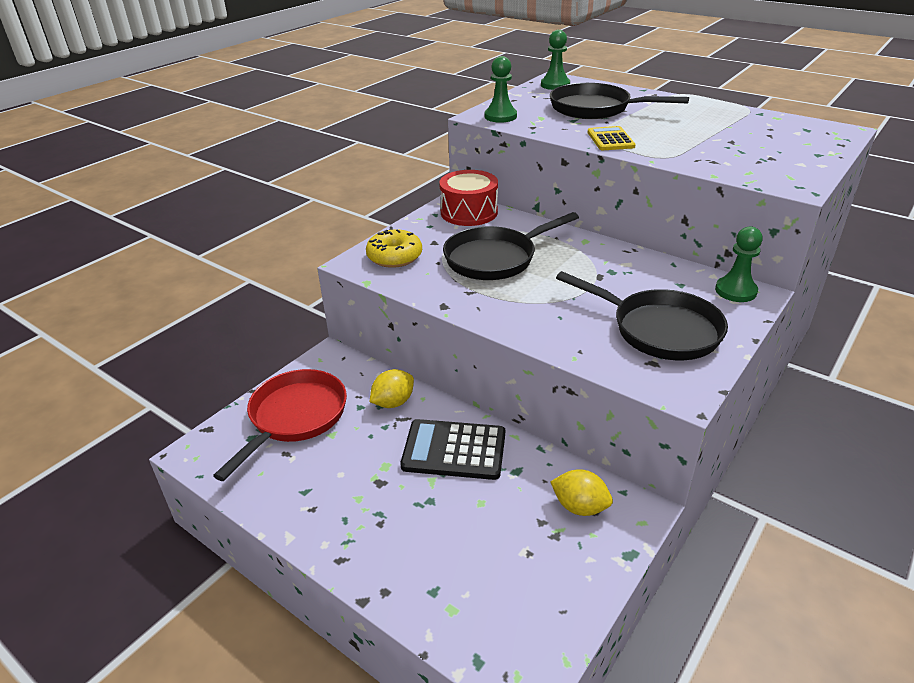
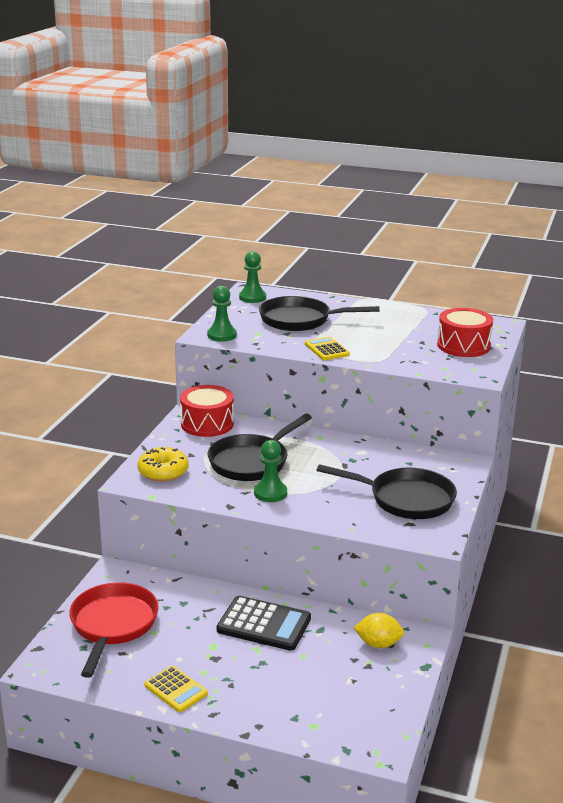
camera: 20 degrees left, 10 degrees down
(316, 515) = (176, 689): none -> yellow calculator
(393, 402) = (194, 599): yellow lemon -> none
(454, 450) = (264, 624): black calculator -> black calculator turned 150 degrees counterclockwise
(735, 291) = (452, 462): green pawn -> green pawn (270, 493)
(784, 150) = (463, 346): none -> red drum

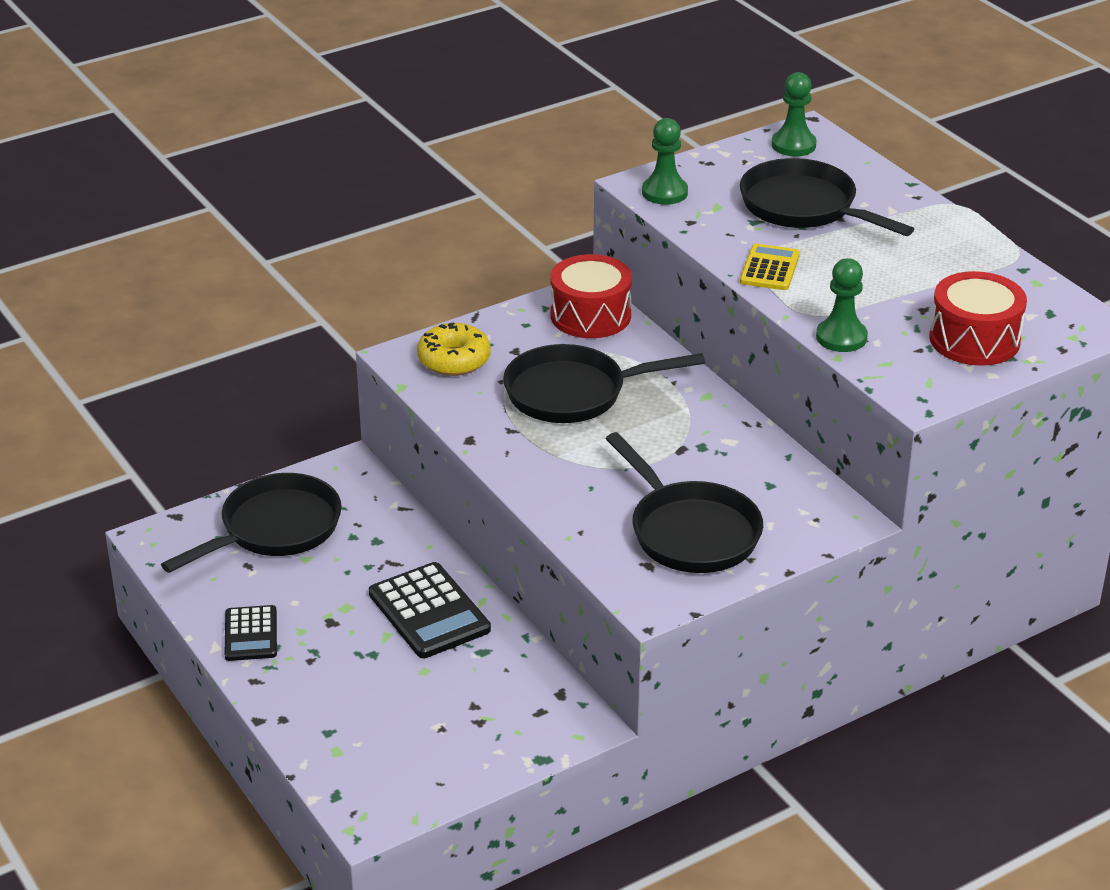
camera: 40 degrees right, 10 degrees up
(113, 625) = (275, 529): red pan -> black pan
(176, 689) = (251, 634): yellow calculator -> black calculator
(270, 493) = (538, 445): green pawn -> green pawn (841, 337)
(378, 644) = (524, 704): yellow lemon -> none

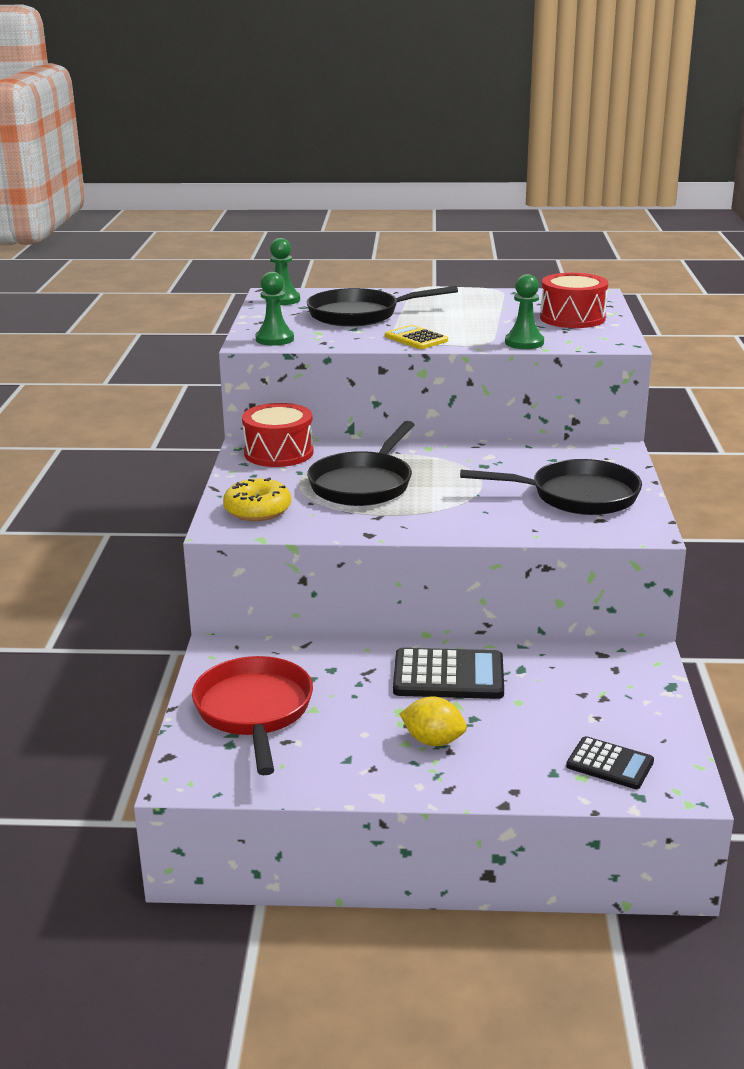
camera: 55 degrees left, 10 degrees down
(251, 634) = (383, 770): black calculator -> black calculator (610, 764)
(275, 529) = (254, 711): black pan -> red pan
(317, 644) = (433, 741): none -> yellow lemon

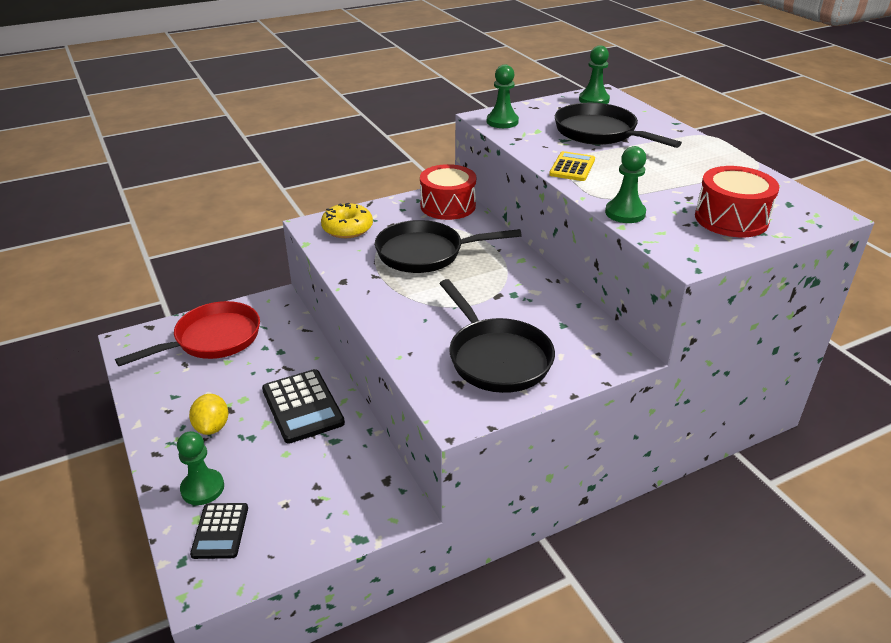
camera: 60 degrees right, 10 degrees up
(535, 764) = (202, 488): none -> green pawn

